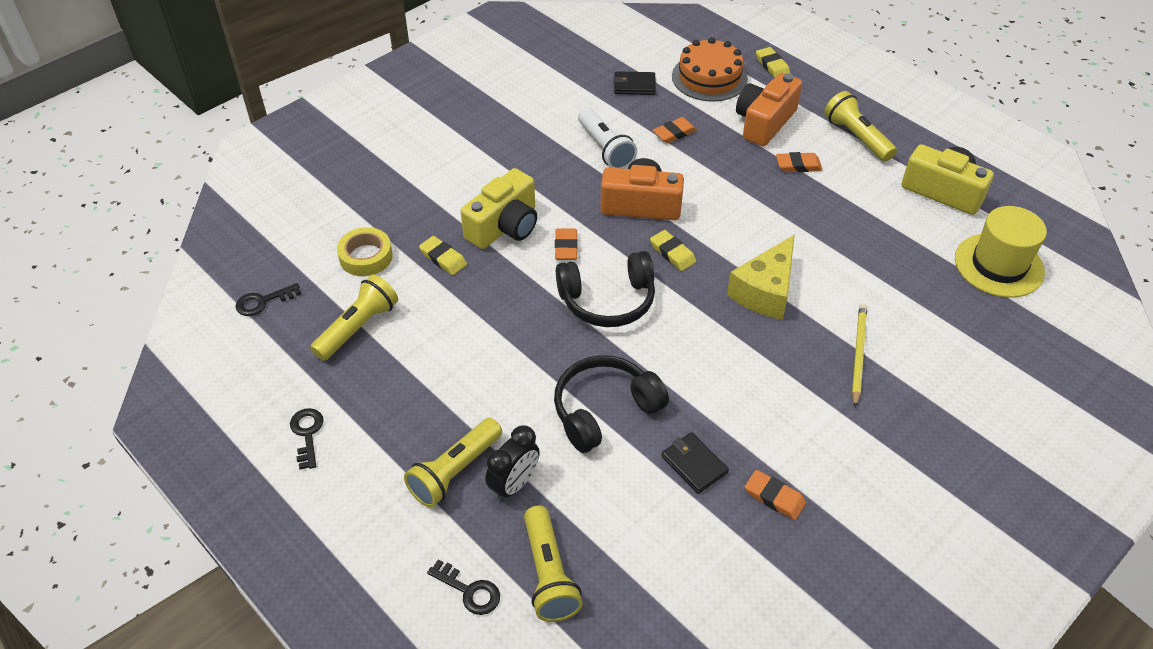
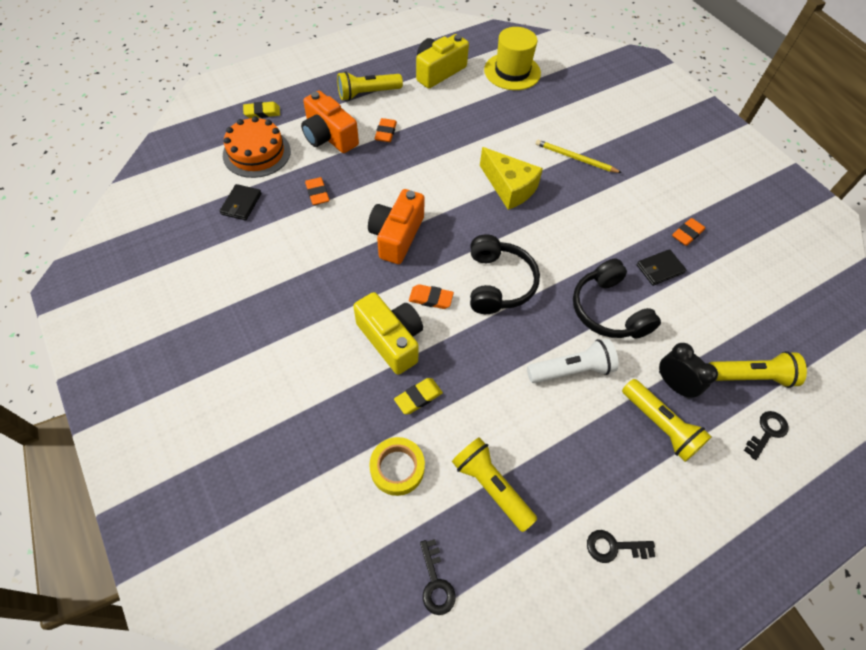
camera: 80 degrees left, 10 degrees up
(605, 149) = (317, 244): white flashlight -> white flashlight (572, 370)
(672, 253) = (457, 230): yellow eraser -> none

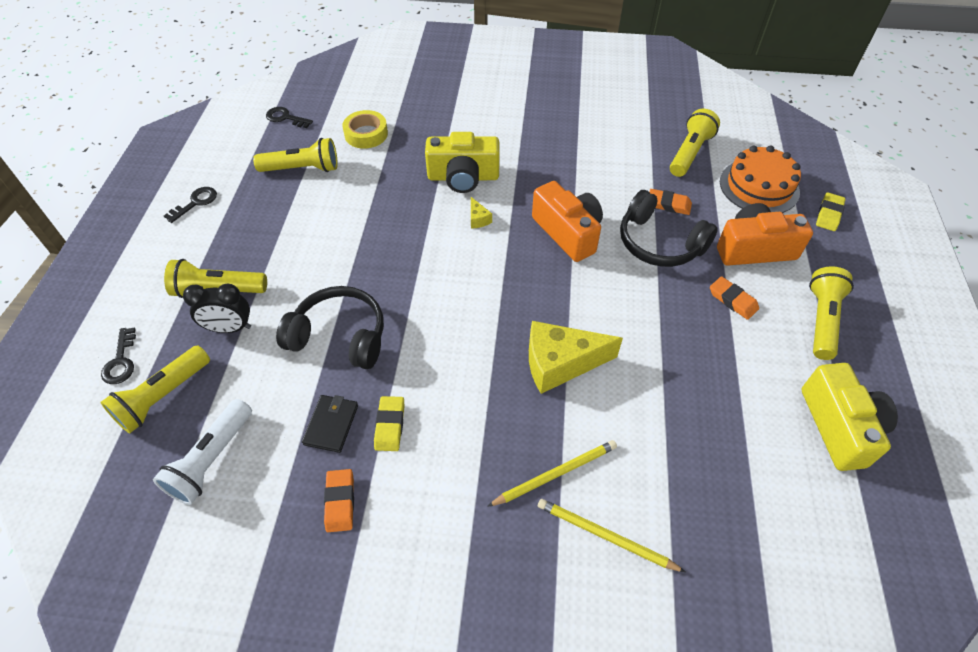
camera: 130 degrees right, 5 degrees down
(241, 204) = (690, 153): black wallet -> yellow flashlight
(418, 397) = (401, 167): yellow eraser -> yellow eraser (390, 425)
(431, 298) = (478, 219): orange eraser -> yellow cheese
(498, 283) = (449, 273): black headphones -> black headphones (659, 243)
(512, 72) = (796, 532): yellow hat -> none
(572, 370) = (321, 267): white flashlight -> white flashlight (211, 460)
(584, 128) = (605, 536): none -> yellow pencil

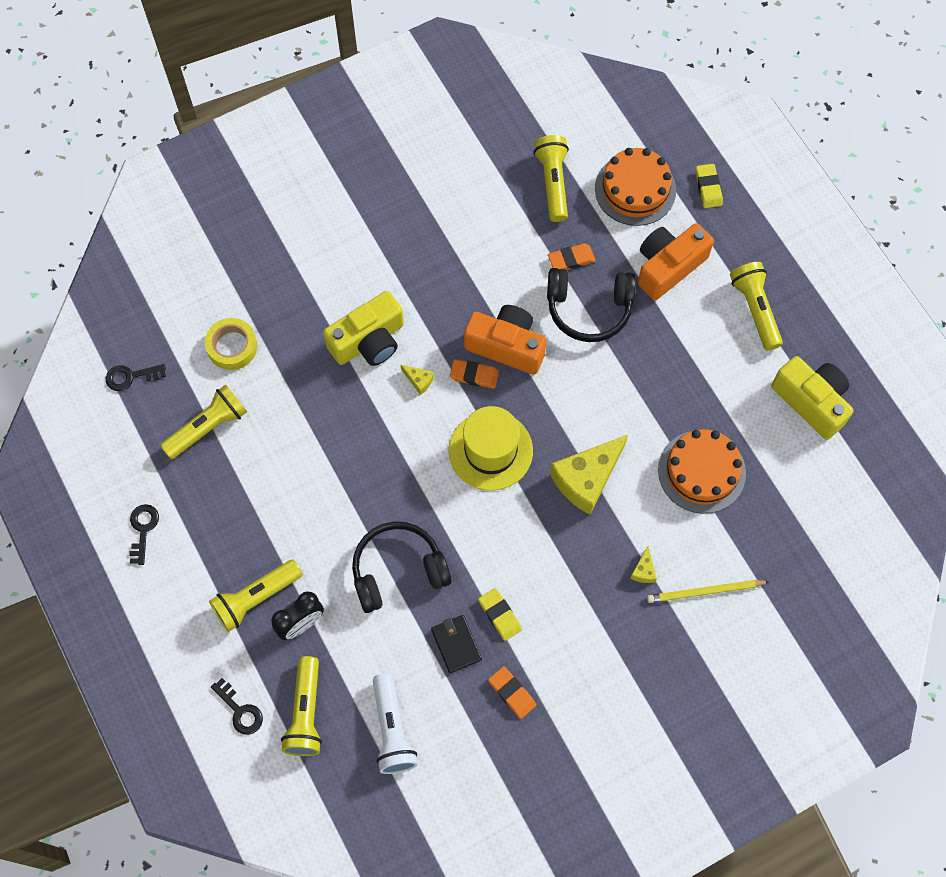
camera: 35 degrees left, 15 degrees up
(493, 295) = (490, 450): none -> yellow hat
(555, 474) = (643, 570): yellow pencil -> yellow cheese
(678, 421) = (701, 471): none -> orange cake
(732, 300) = (680, 333): orange eraser -> orange eraser (474, 375)

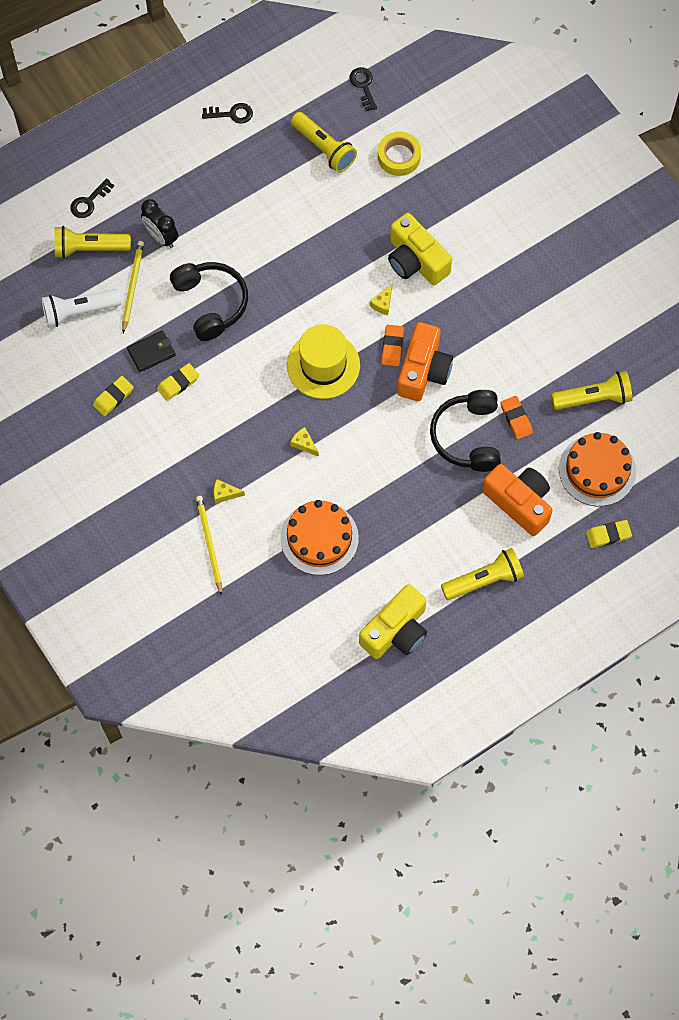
camera: 85 degrees right, 0 degrees up
(255, 598) = (180, 201): yellow flashlight -> none
(364, 662) = (132, 286): none -> yellow pencil
(512, 693) = (113, 397): orange eraser -> yellow eraser
(587, 479) = (304, 444): yellow cheese -> yellow cheese, size x0.42

